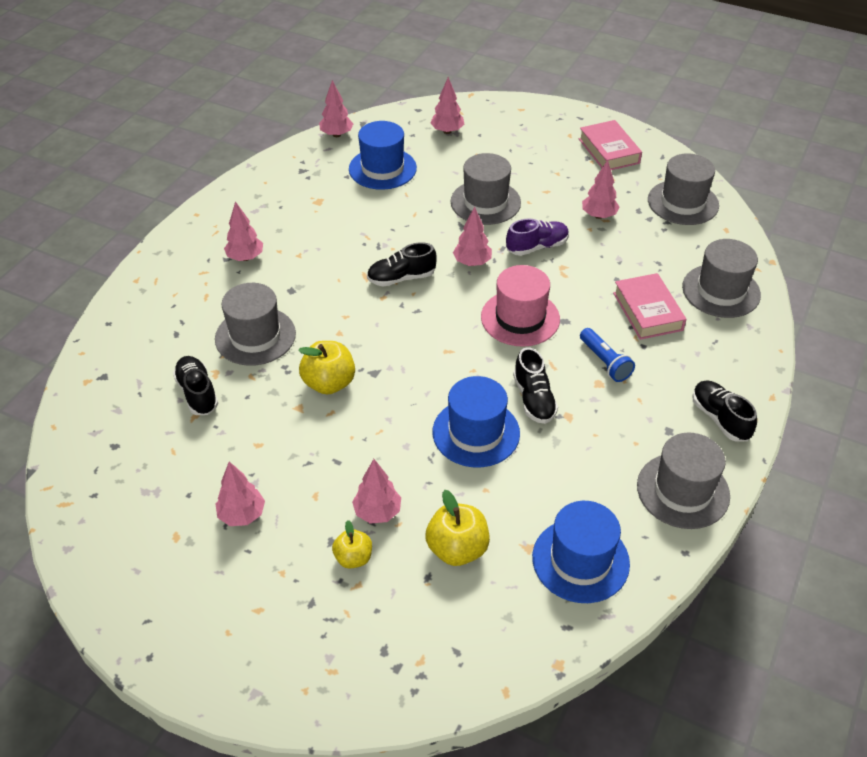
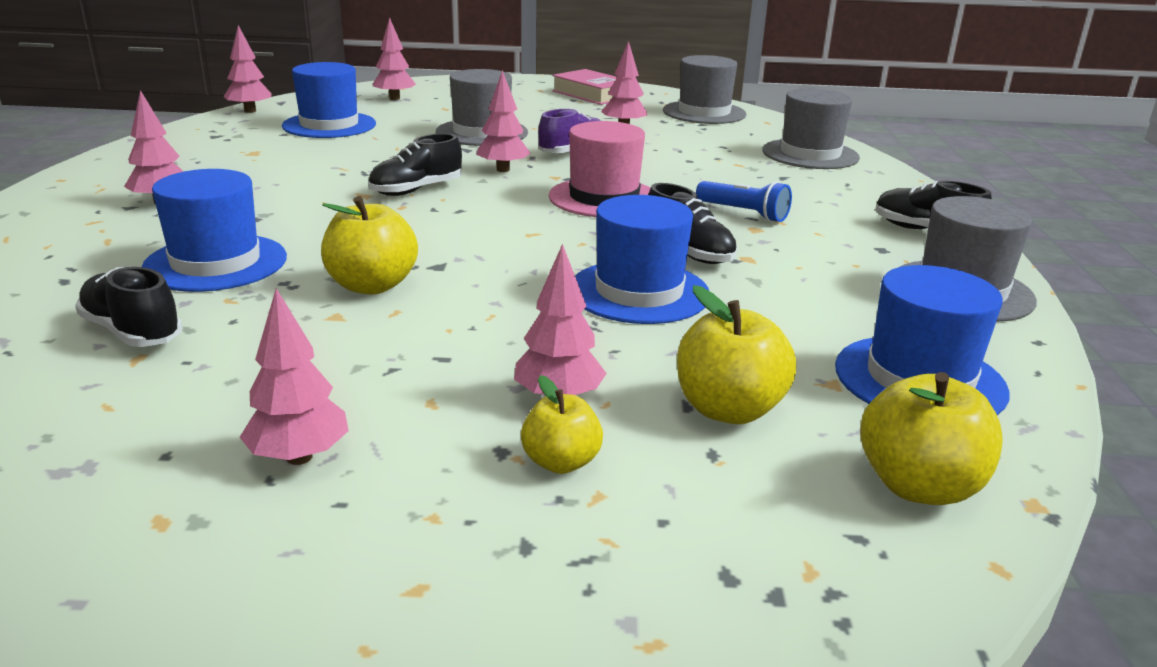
camera: 25 degrees left, 20 degrees down
(255, 336) = (216, 263): grey hat -> blue hat
(511, 633) = (918, 486): none -> yellow apple
(647, 311) = (749, 175): pink book -> none

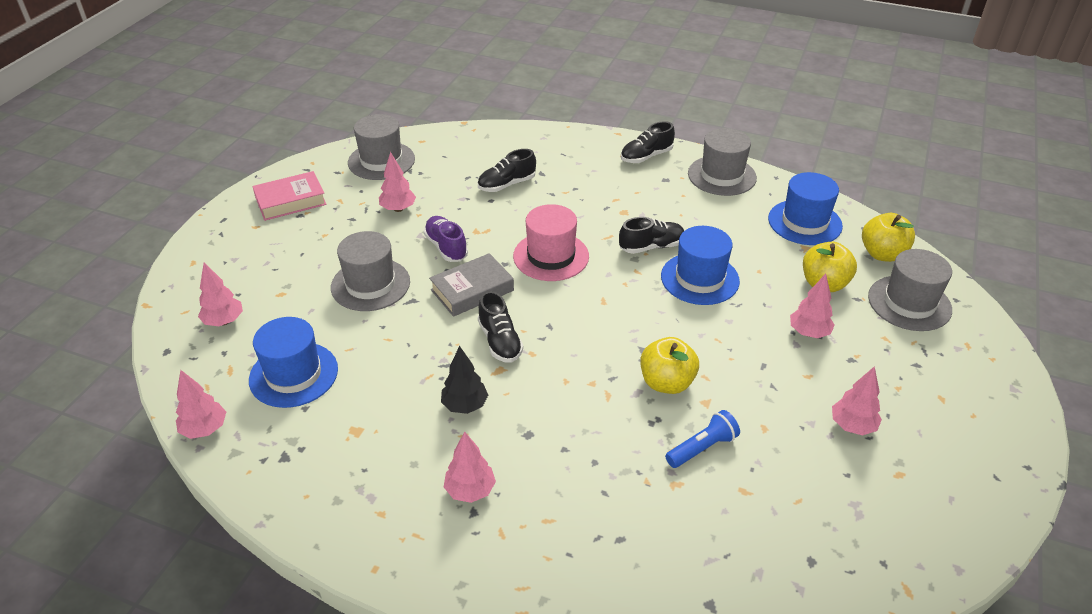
camera: 70 degrees left, 15 degrees up
(132, 332) = (710, 495): black shoe -> black shoe (506, 184)
(216, 263) = (610, 456): blue hat -> none
(298, 187) = (465, 405): none -> black tree
(503, 170) = (472, 290): pink tree -> grey book
(561, 462) = (861, 343): yellow apple -> none
(743, 213) = (598, 208): blue flashlight -> blue flashlight (702, 448)
(810, 154) = (502, 148): grey hat -> grey hat (909, 303)

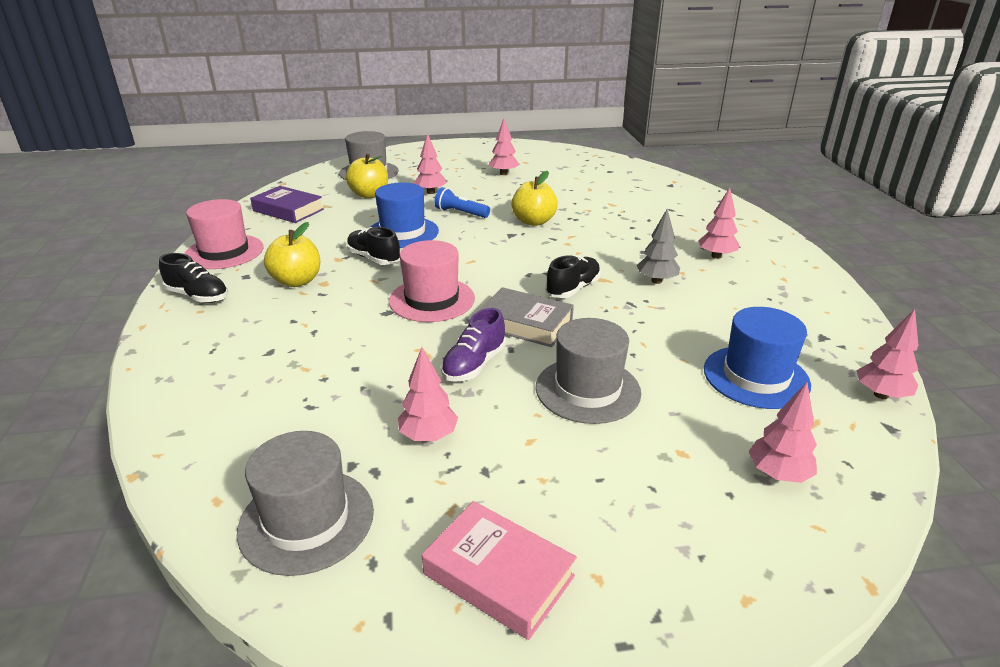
camera: 120 degrees left, 10 degrees down
(465, 405) = (656, 281): black tree -> grey tree
(506, 184) = (311, 368): black shoe -> none
(702, 448) = (575, 202): blue flashlight -> blue flashlight (461, 213)
(722, 176) = (224, 252): grey hat -> pink hat
(804, 222) = (288, 210): blue hat -> purple book
(882, 254) = (315, 184): yellow apple -> yellow apple (297, 281)

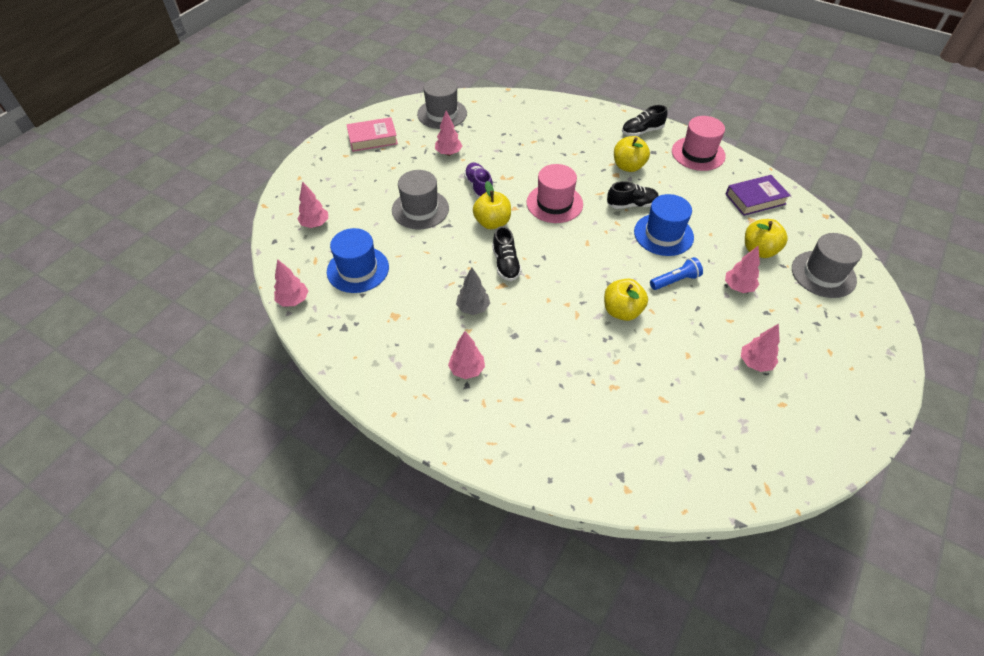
camera: 130 degrees right, 20 degrees up
(525, 324) = (492, 222): grey book -> yellow apple

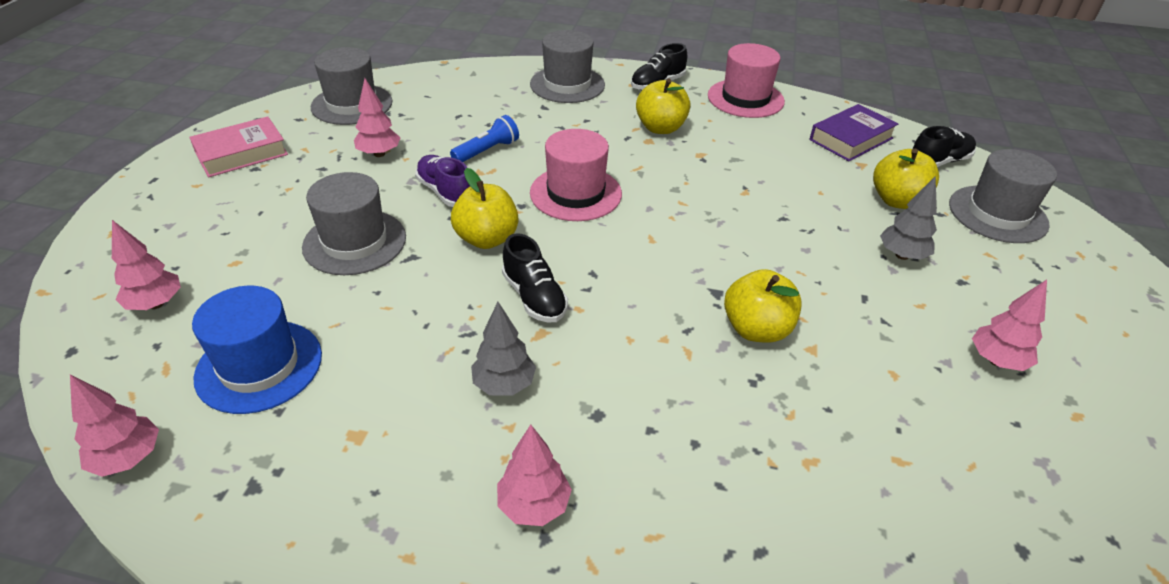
camera: 20 degrees left, 10 degrees down
(581, 121) = (567, 84): none -> grey hat
(631, 205) = (690, 175): black shoe -> black shoe (938, 162)
(663, 234) = (757, 205): blue hat -> none
(675, 281) = (810, 265): blue flashlight -> blue flashlight (487, 151)
(738, 287) = (901, 255): pink tree -> grey tree

